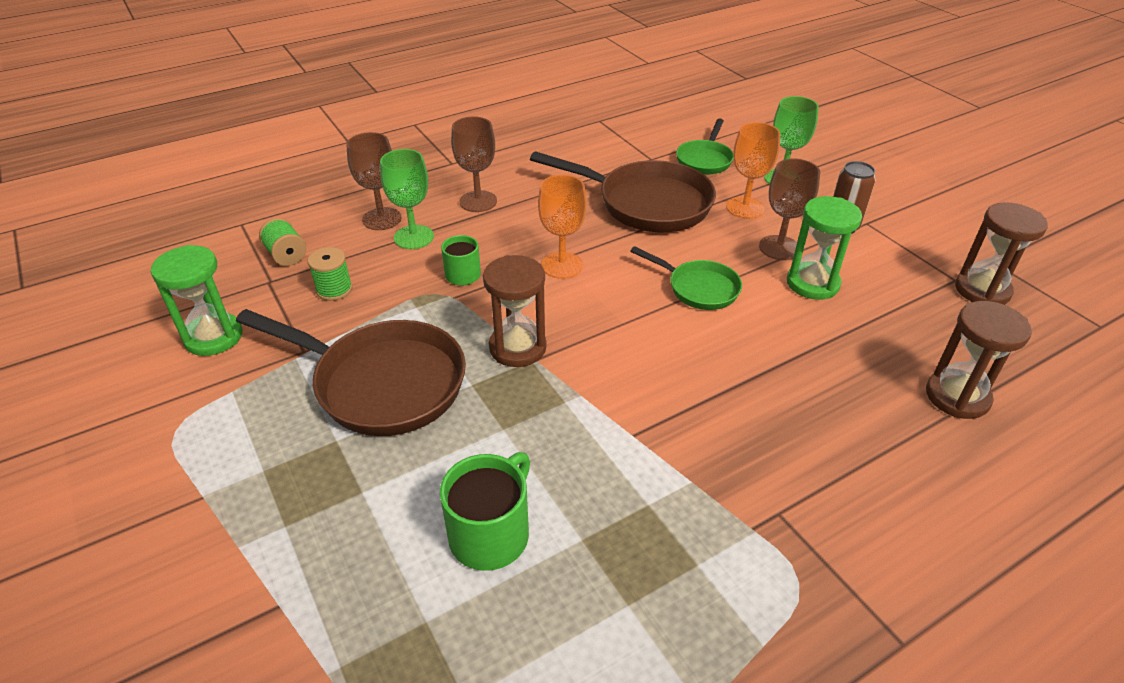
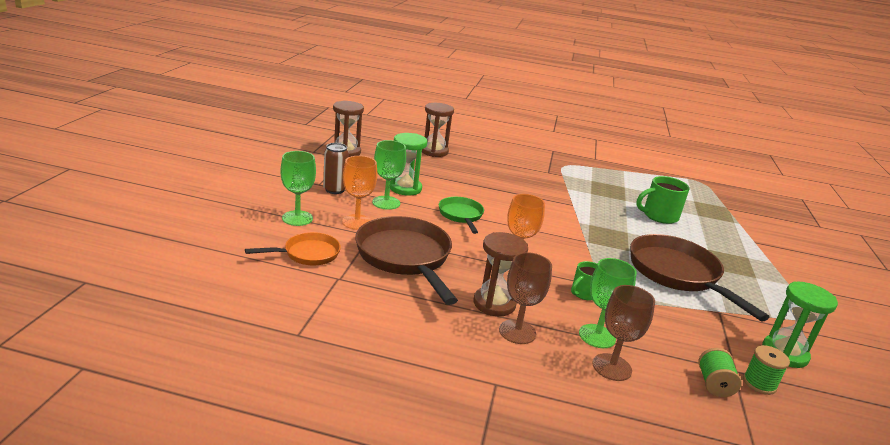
camera: 140 degrees left, 15 degrees down
(334, 289) = (683, 335): green spool -> green spool (759, 383)
(517, 347) = (589, 248): brown hourglass -> brown hourglass (494, 304)
(704, 160) = (308, 254): green pan -> orange pan
(779, 248) = (386, 203): brown goblet -> green goblet

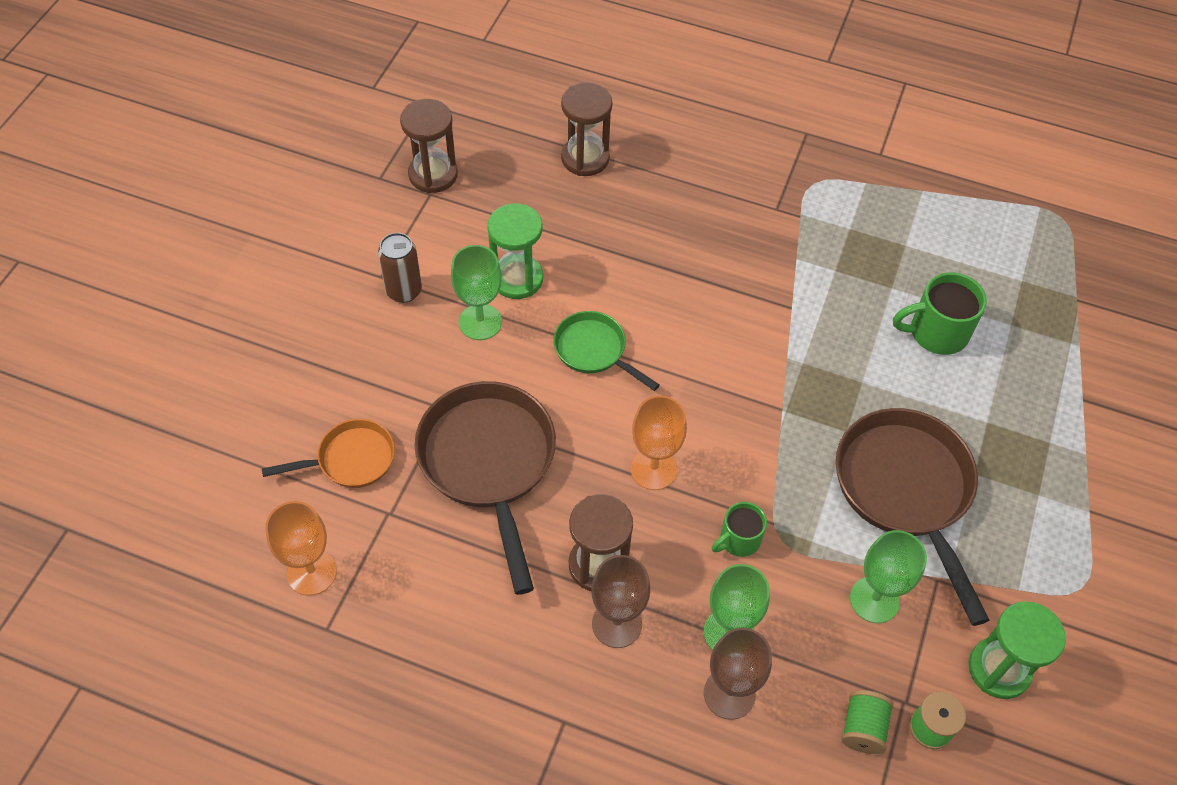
camera: 10 degrees right, 30 degrees up
(297, 218) = (342, 372): green goblet -> green goblet (874, 599)
(357, 222) = (429, 377): orange goblet -> orange goblet (311, 572)
(461, 215) = (594, 350): green pan -> green pan turned 45 degrees counterclockwise

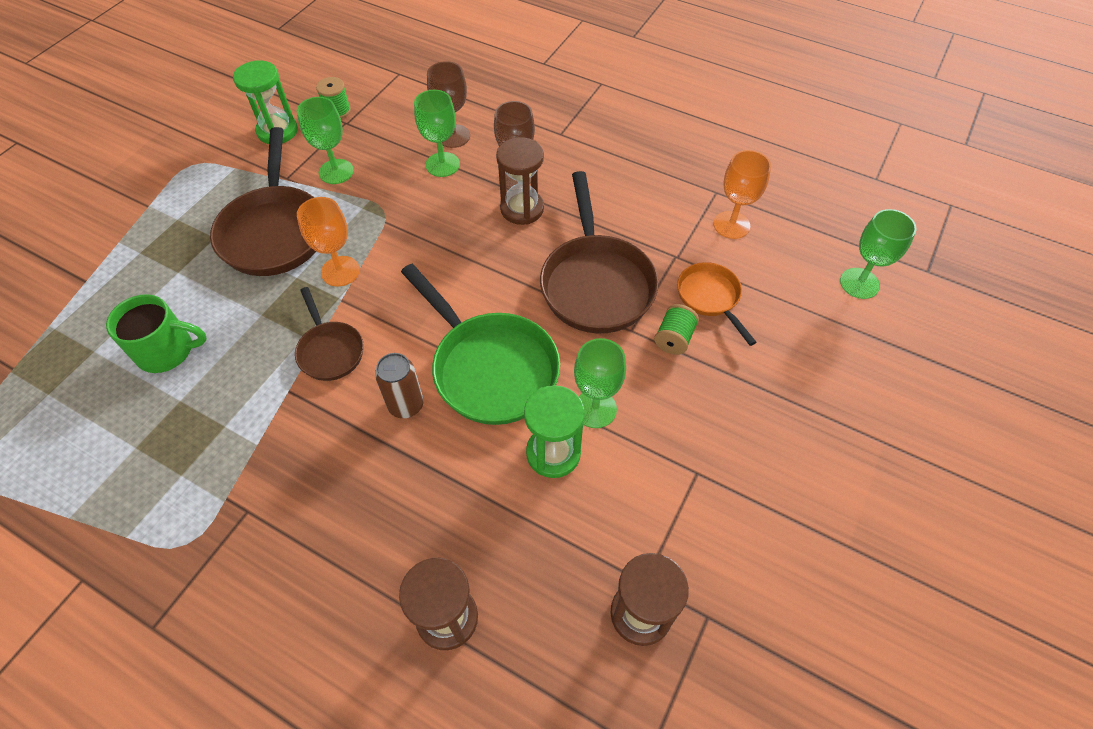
camera: 170 degrees left, 0 degrees up
(162, 500) = (859, 283): none -> green goblet
(351, 459) = (710, 298): orange pan -> orange pan turned 75 degrees clockwise
(404, 291) = (671, 452): brown can -> brown can (406, 405)
(594, 350) = (490, 368): green pan -> green pan, size x1.83
(653, 469) = (464, 265): orange goblet -> orange goblet (340, 271)
(738, 540) = (415, 214): green mug -> none
(768, 350) = (330, 351): none -> brown pan
(862, 728) = (378, 114): green spool -> green spool (674, 338)

